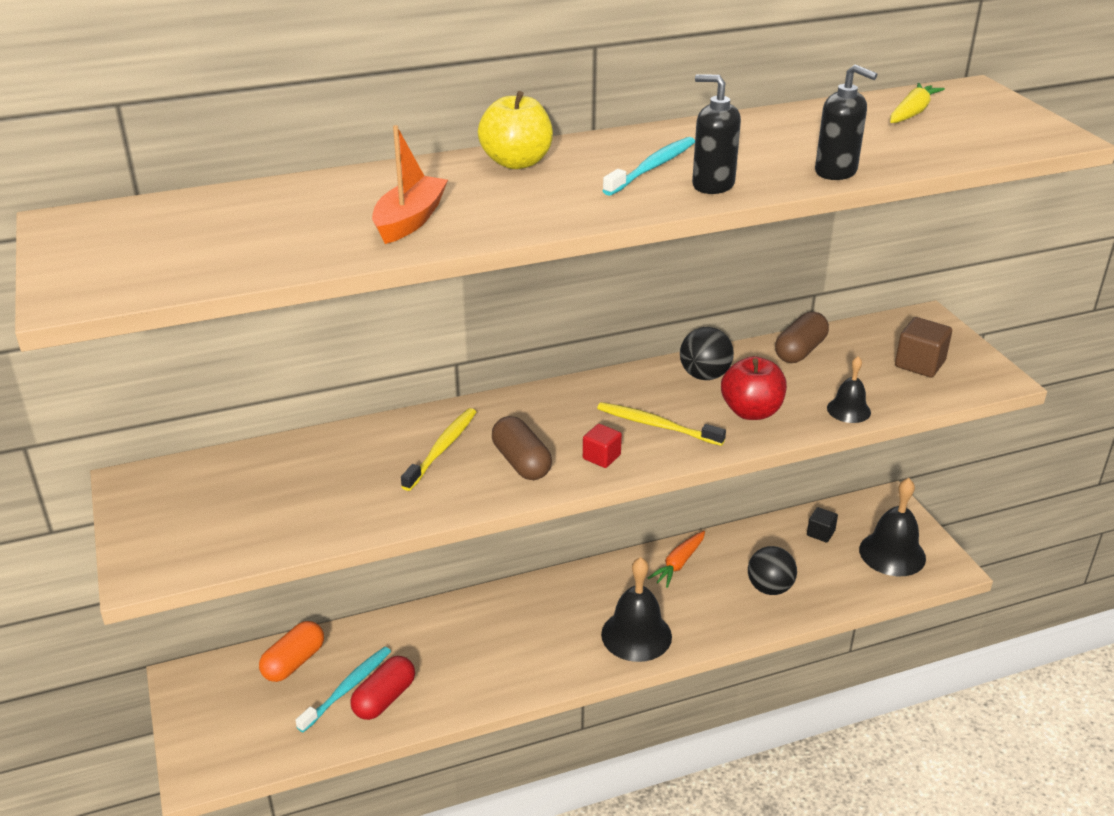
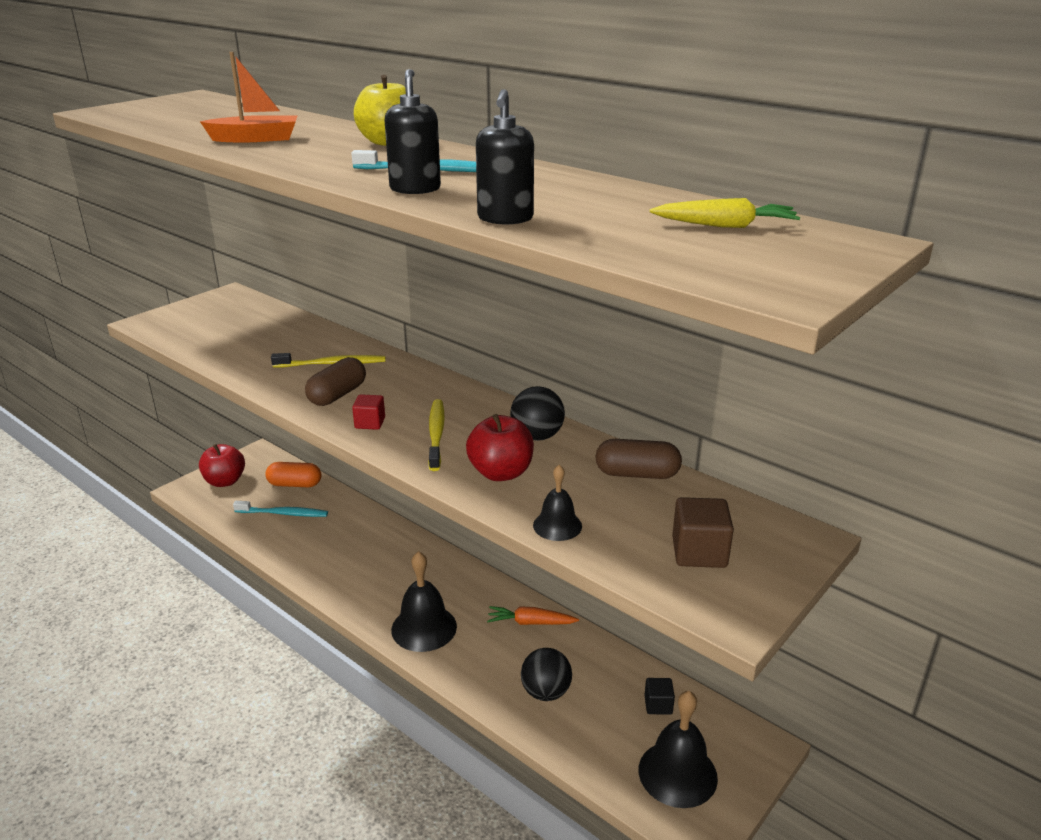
camera: 60 degrees right, 5 degrees down
(220, 727) = (225, 481): none -> red apple
(384, 698) = (282, 532): red capsule -> none

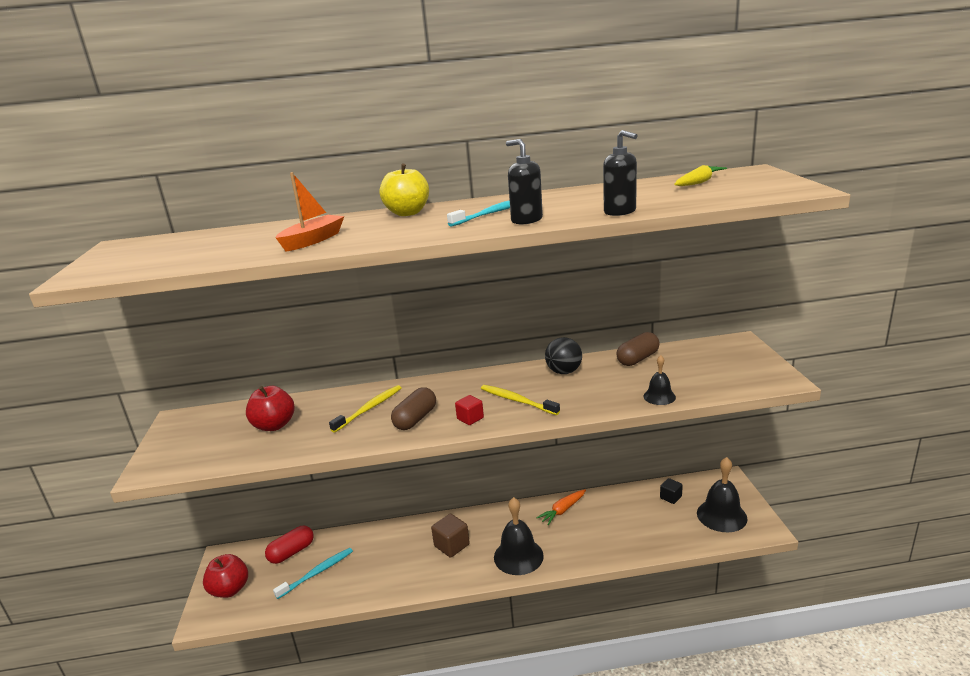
camera: 45 degrees left, 5 degrees down
(295, 484) = (291, 552): orange capsule -> red capsule
(337, 395) = (415, 419): brown capsule -> brown capsule turned 45 degrees clockwise
(501, 473) = (587, 395): red apple -> red apple (274, 425)
(546, 692) = (623, 532): black ball -> none
(699, 552) = (724, 369): brown cube -> brown cube (452, 545)

